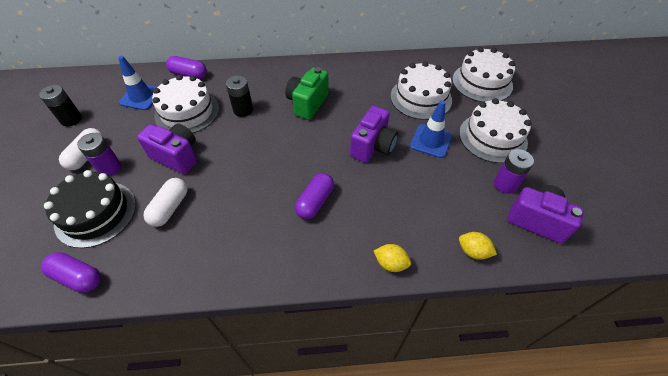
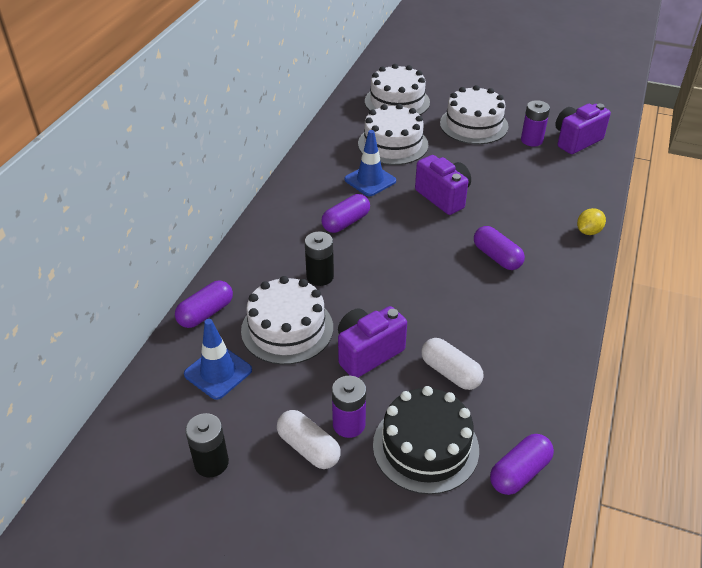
camera: 65 degrees left, 10 degrees down
(307, 103) = (346, 222): green camera -> purple capsule
(431, 141) = (457, 160): blue traffic cone -> blue traffic cone (370, 180)
(473, 251) = (593, 183): yellow lemon -> none

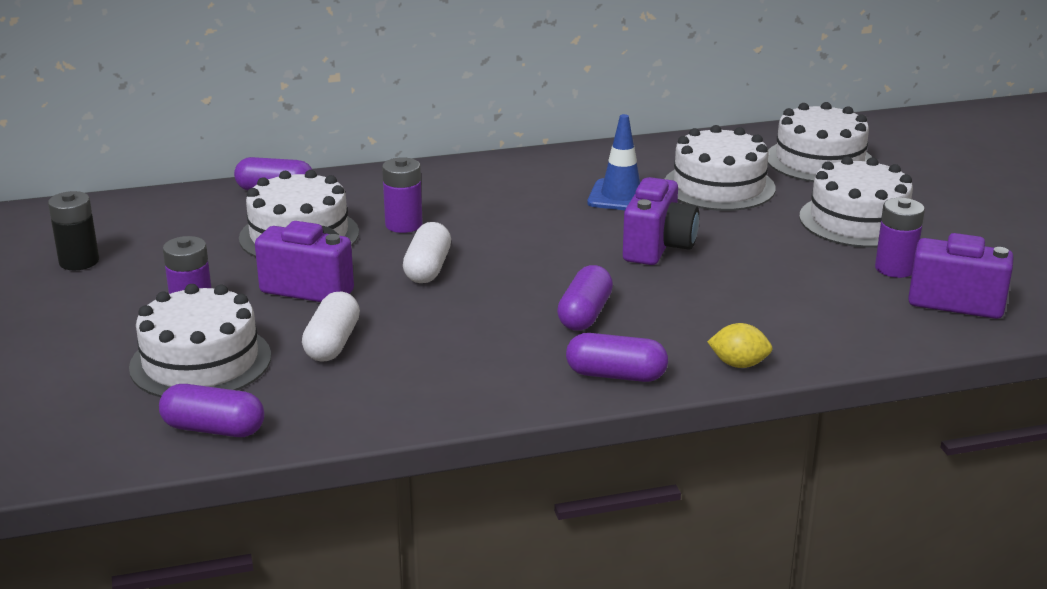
camera: 55 degrees right, 15 degrees down
(218, 372) = (199, 224): blue traffic cone -> none
(308, 448) = (140, 300): white capsule -> white capsule (427, 268)
(320, 276) = (403, 225): black battery -> purple battery
(346, 222) = (519, 208): purple capsule -> purple capsule (616, 375)
(425, 446) = (200, 361): black cake -> white cake

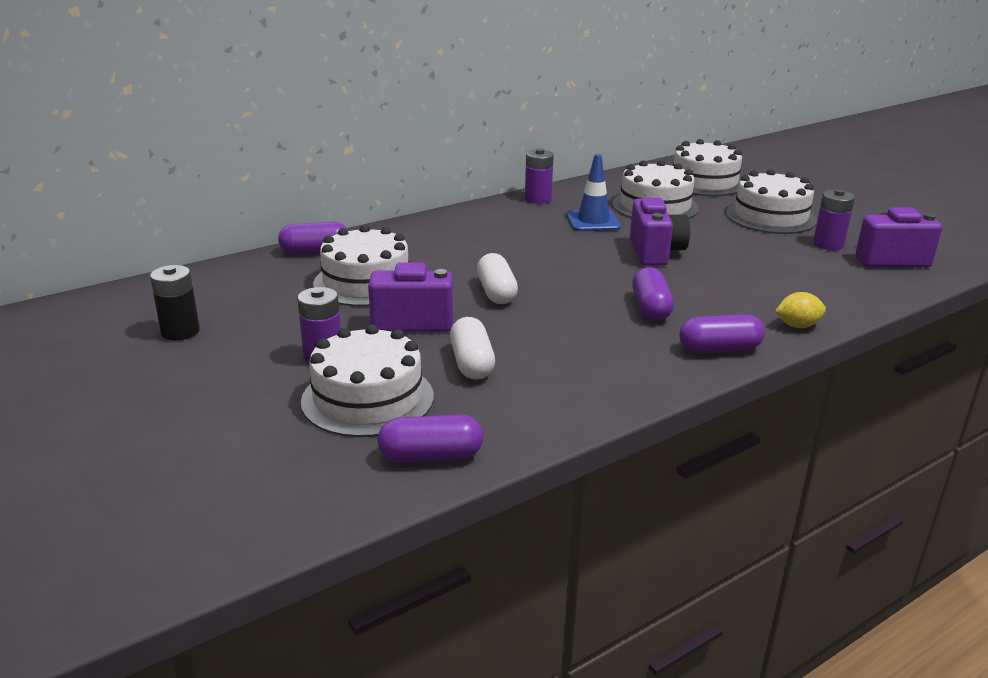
camera: 20 degrees left, 0 degrees up
(403, 225) = (446, 263): purple battery -> purple battery (538, 199)

